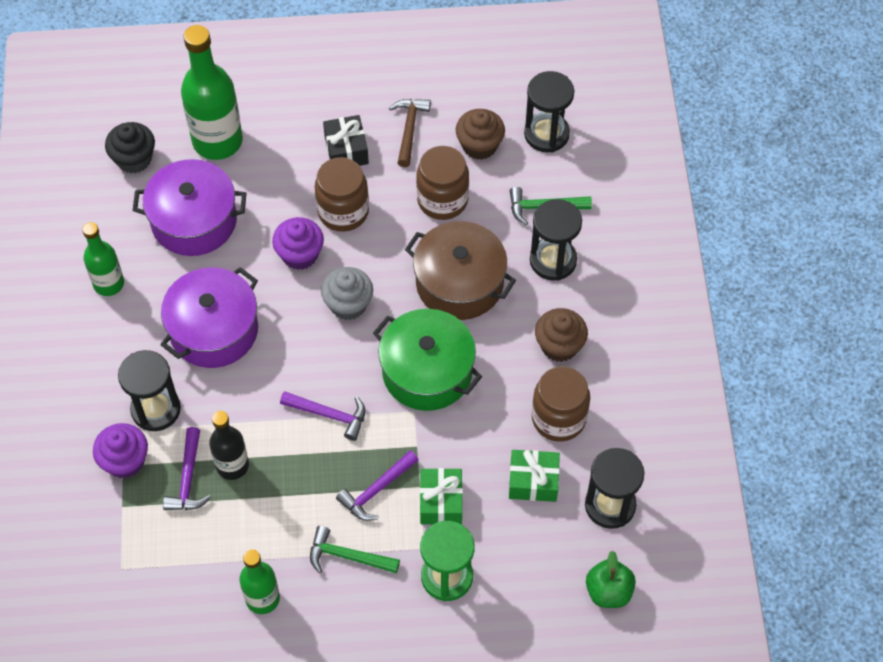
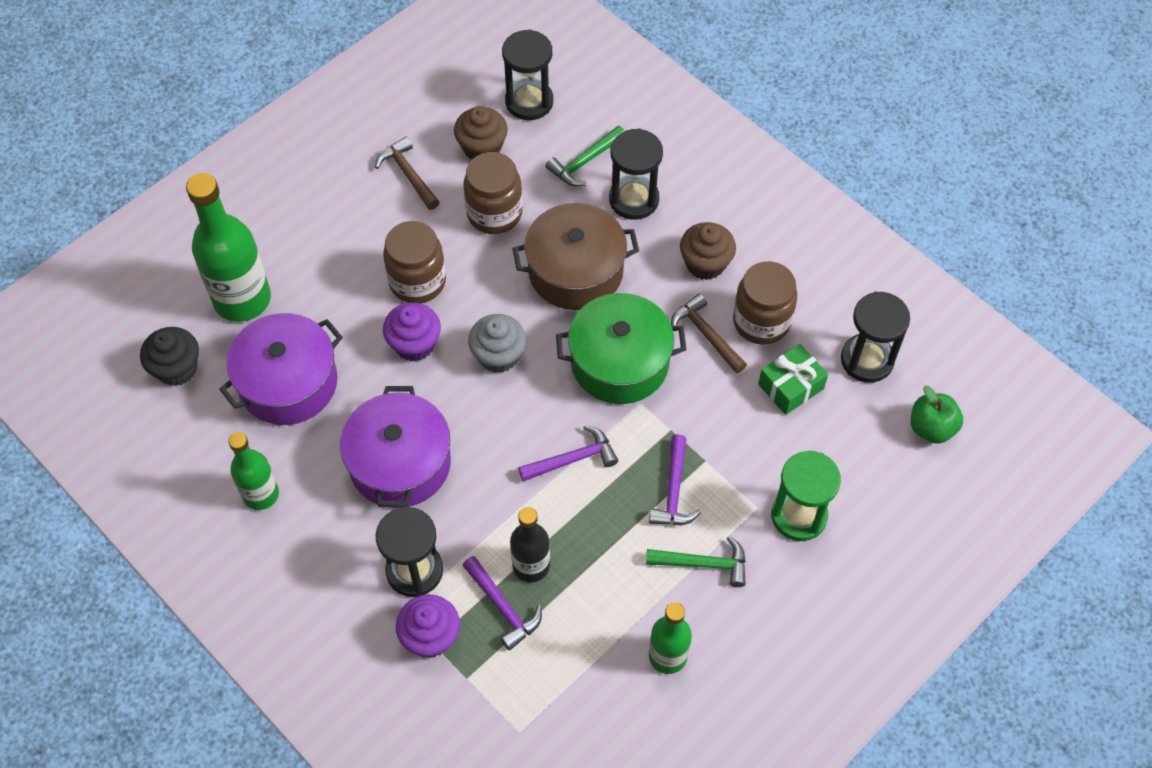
camera: 40 degrees left, 0 degrees up
(346, 150) = (369, 228): black gift -> none
(347, 556) = (703, 564): green hammer -> green hammer turned 150 degrees counterclockwise
(441, 502) = (735, 459): green gift -> none
(508, 397) = (706, 334): none -> brown hammer

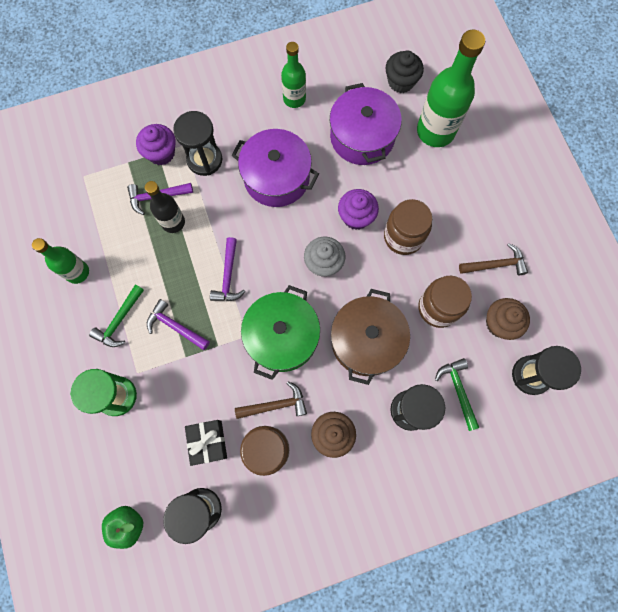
camera: 115 degrees right, 15 degrees up
(790, 386) = (208, 442): green gift -> black gift

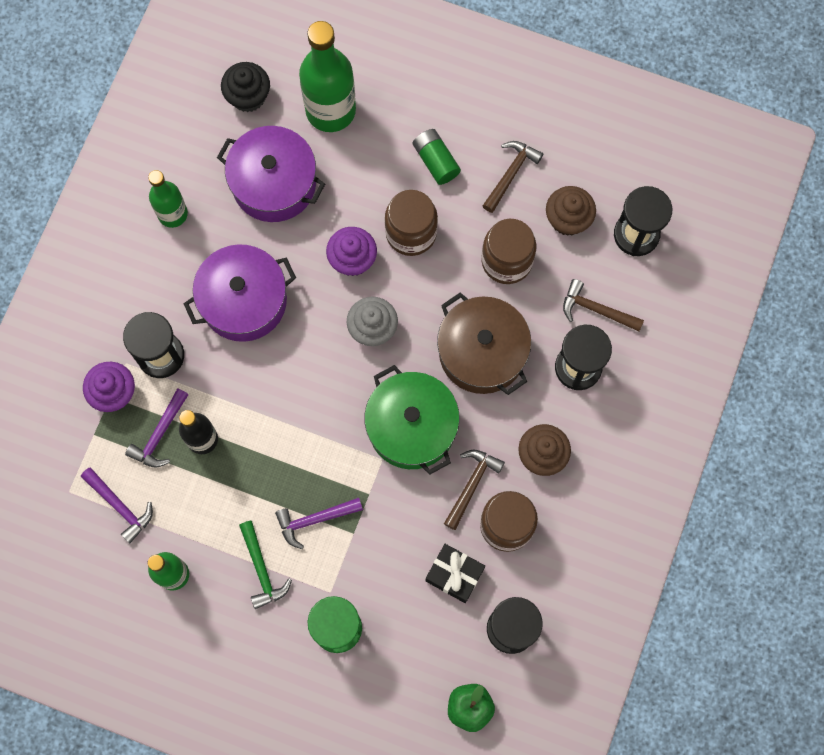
camera: 50 degrees left, 0 degrees up
(228, 276) = (307, 429): purple hammer -> purple hammer (120, 506)
(458, 390) = (596, 310): green hammer -> brown hammer
(461, 214) = (436, 161): none -> green battery

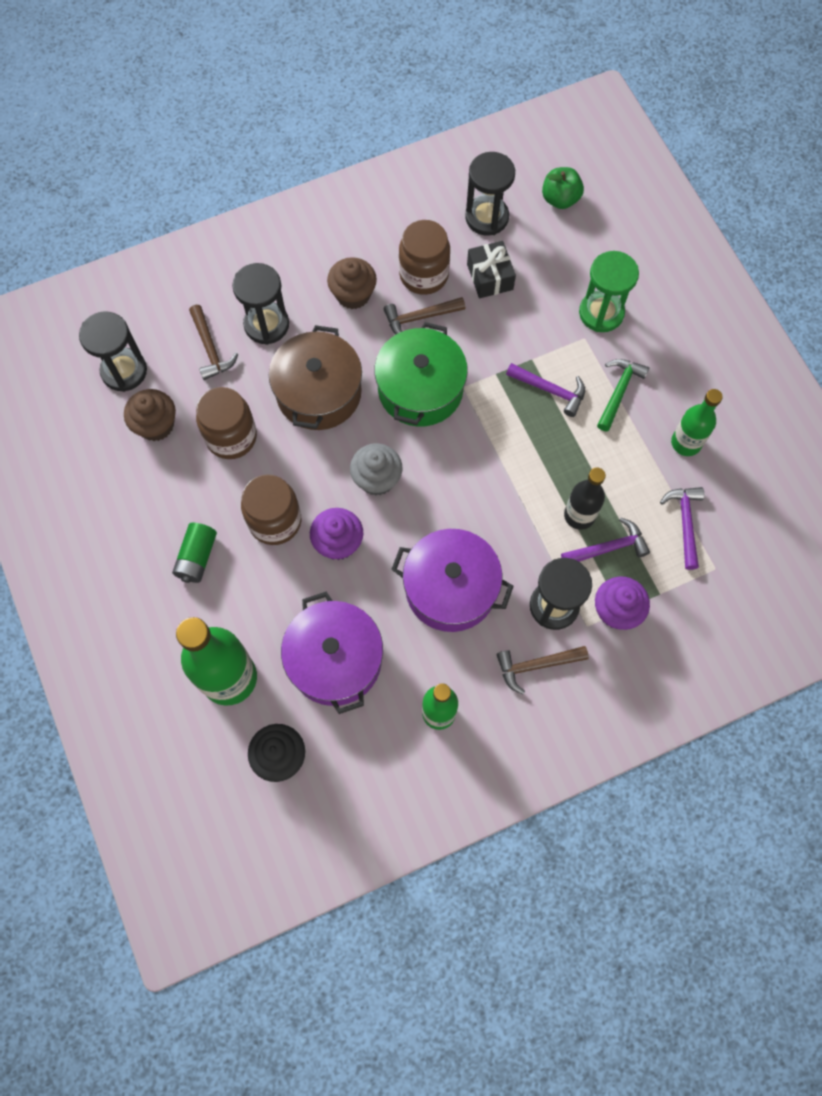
camera: 135 degrees left, 5 degrees down
(511, 174) = (156, 495): brown hammer -> brown hammer (536, 665)

